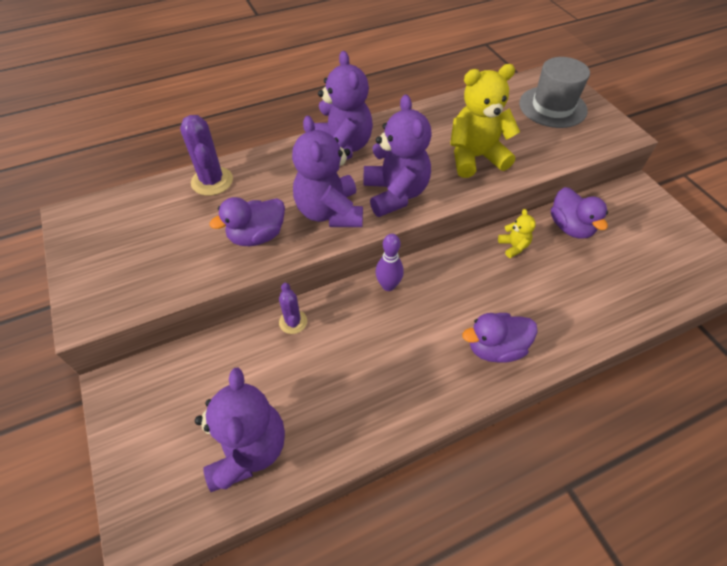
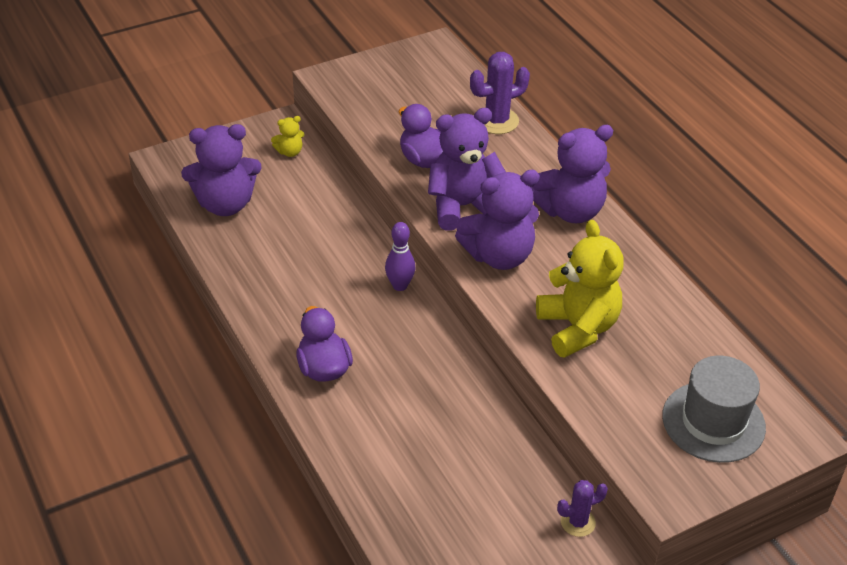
camera: 85 degrees right, 10 degrees down
(293, 322) = (350, 219): purple cactus -> purple cactus (578, 522)
(513, 246) = (469, 397): yellow teddy bear -> yellow teddy bear (290, 152)
(570, 227) = (510, 460): purple duck -> none

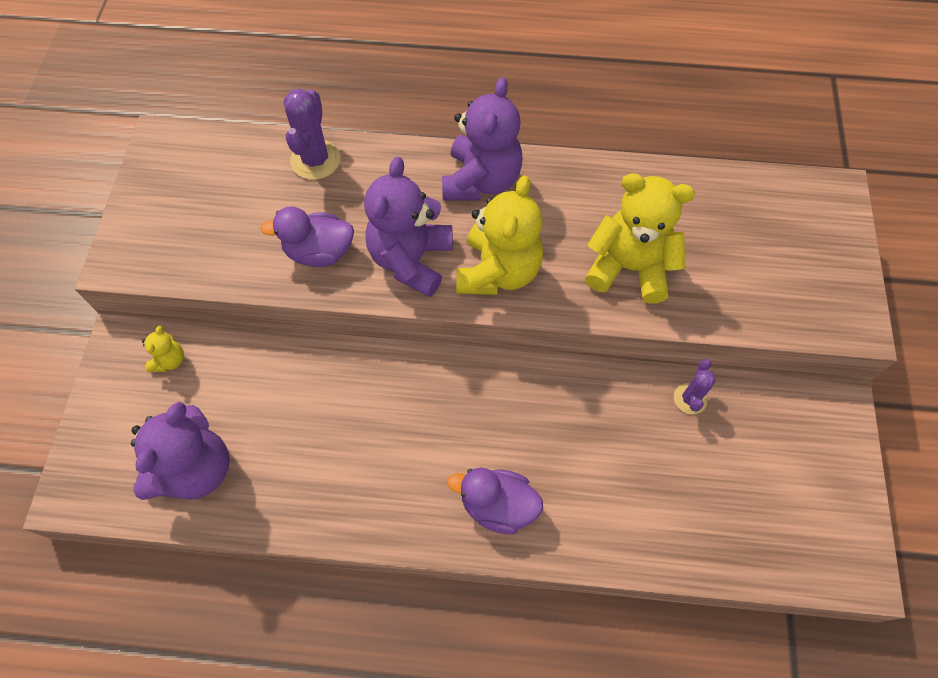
camera: 55 degrees left, 20 degrees up
(400, 285) = (436, 372): purple bowling pin -> none
(499, 256) = (498, 272): purple teddy bear -> yellow teddy bear
(578, 522) = (795, 402): purple cactus -> purple cactus (690, 399)
(713, 422) = (791, 240): grey hat -> none

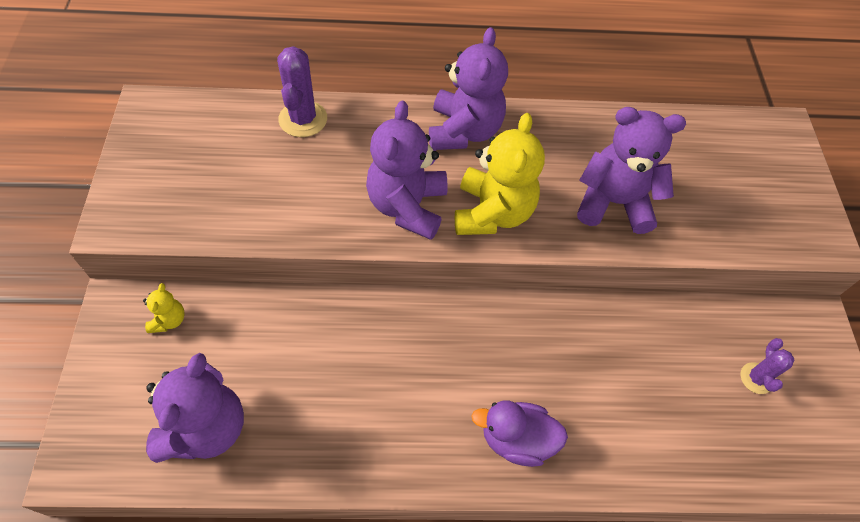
camera: 10 degrees left, 5 degrees down
(319, 252) = (316, 204): purple duck -> none
(629, 268) = (614, 203): yellow teddy bear -> purple teddy bear
(690, 399) = (682, 322): purple cactus -> purple cactus (756, 378)

